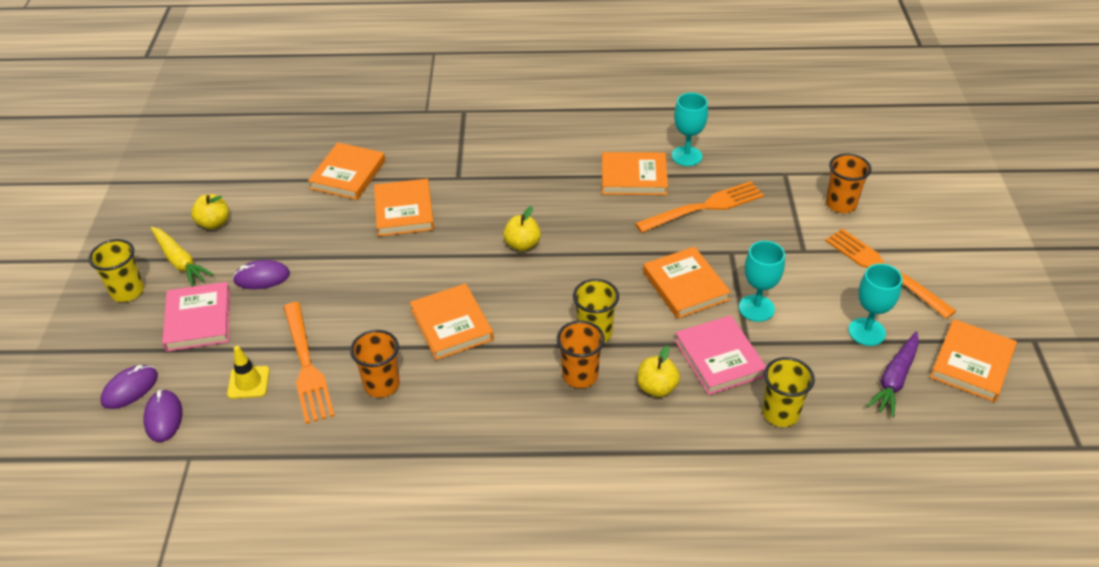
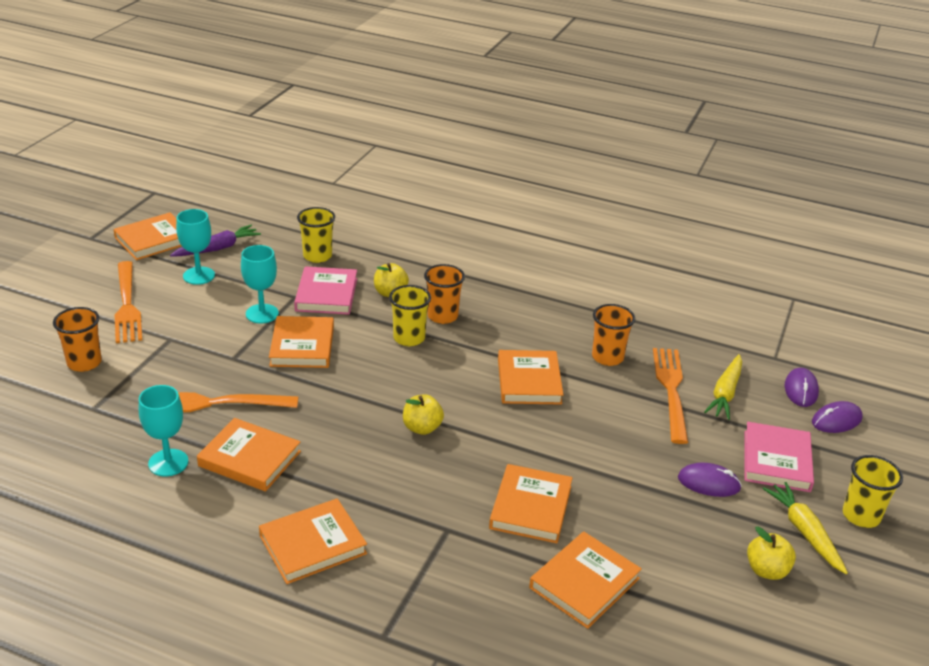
camera: 160 degrees left, 10 degrees down
(248, 382) = (725, 393): yellow traffic cone -> yellow carrot
(542, 141) = (313, 544): none -> orange book

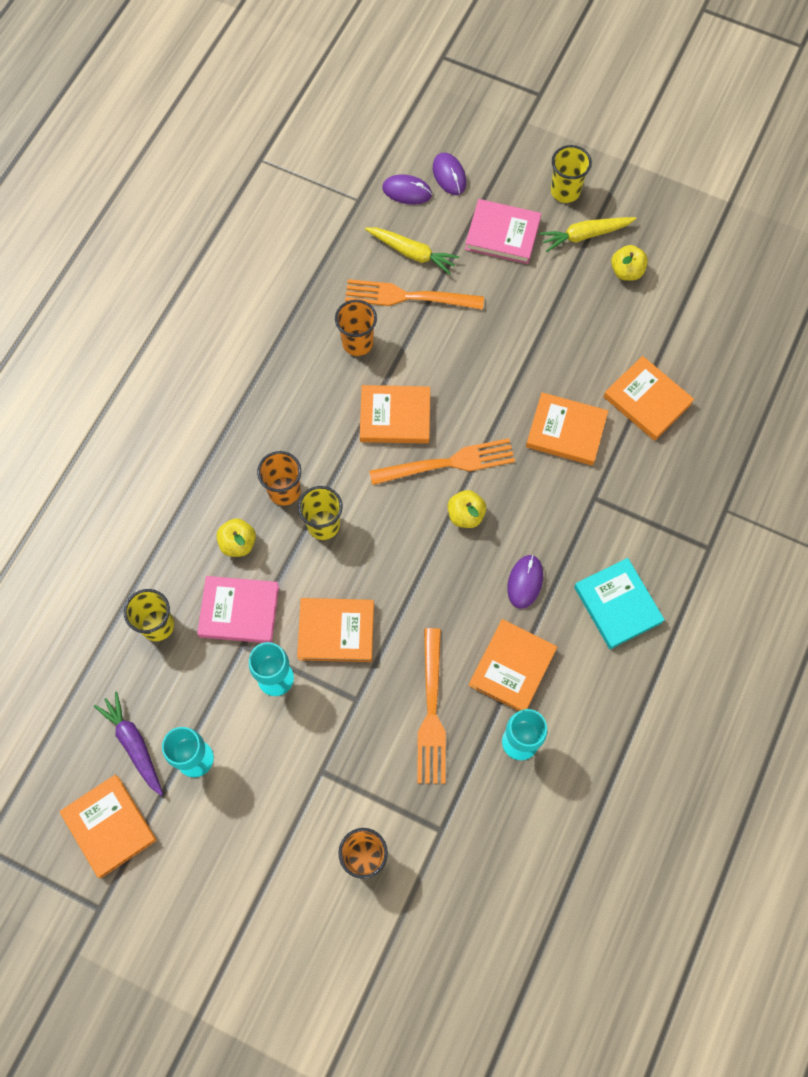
camera: 85 degrees left, 35 degrees up
(127, 305) = (254, 832): orange fork -> orange fork (448, 463)
(313, 544) = (617, 605): orange book -> turquoise book
(708, 483) = (531, 291): purple mouse -> purple mouse (525, 582)

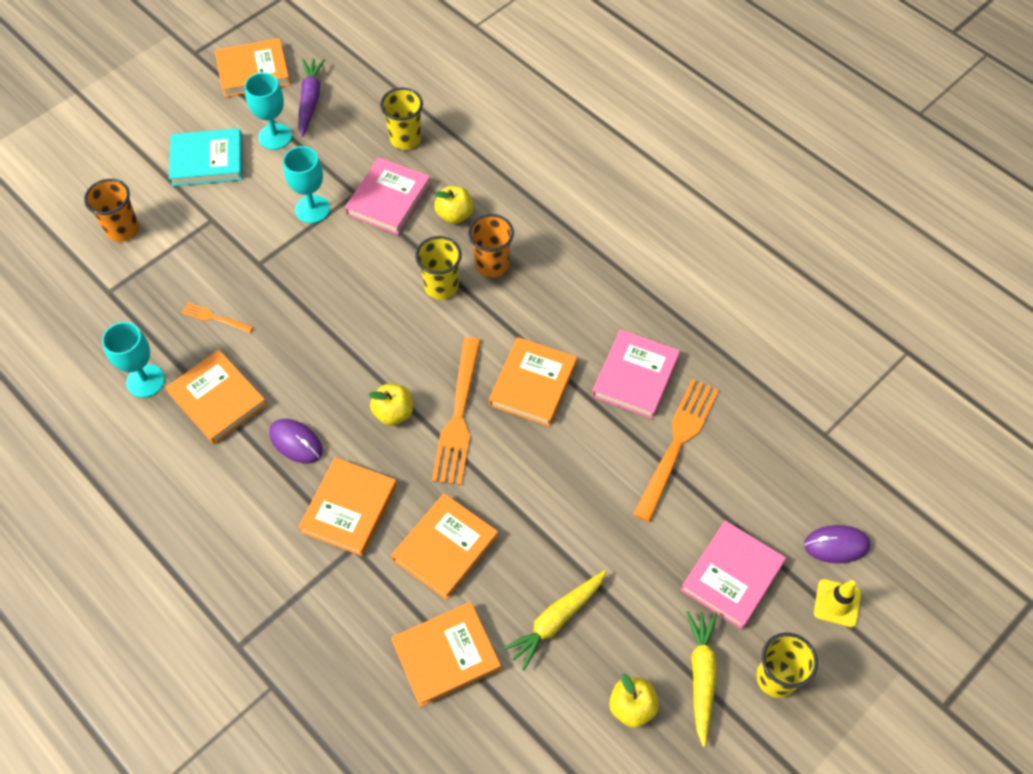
camera: 110 degrees right, 10 degrees down
(134, 744) = (310, 100): purple carrot -> purple carrot turned 75 degrees counterclockwise
(336, 631) = (331, 266): orange book -> orange book (349, 509)
(357, 343) = (635, 376): orange cup -> pink book
(407, 191) = (824, 490): purple mouse -> none
(412, 253) = (734, 467): yellow carrot -> yellow carrot (556, 620)
(431, 712) = (214, 318): orange fork -> orange fork, size x0.48
(494, 167) = (837, 603): none -> yellow traffic cone
(617, 605) = (227, 521): turquoise book -> turquoise book (207, 160)

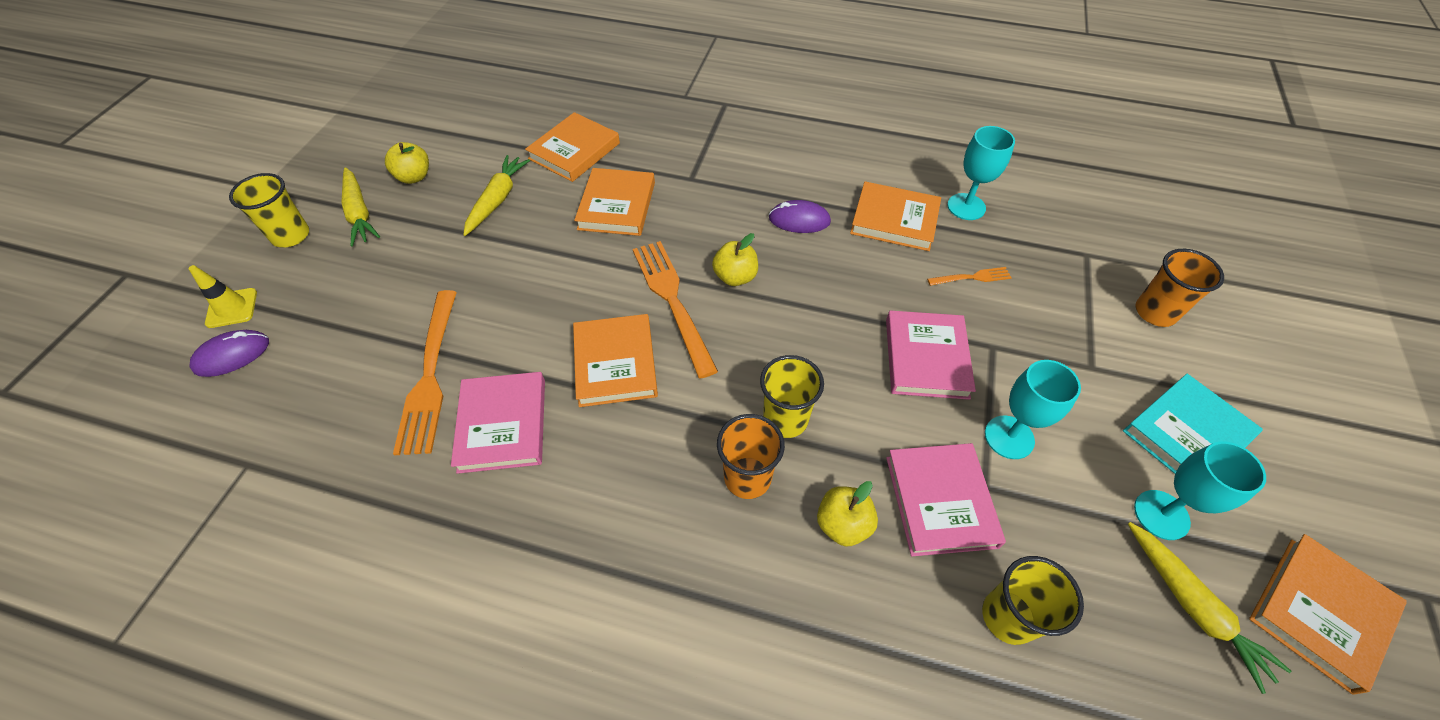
camera: 150 degrees right, 5 degrees down
(310, 100) = (1192, 606): purple carrot -> yellow carrot
(349, 509) = (714, 198): orange book -> none
(732, 576) = (344, 287): pink book -> pink book (926, 358)

